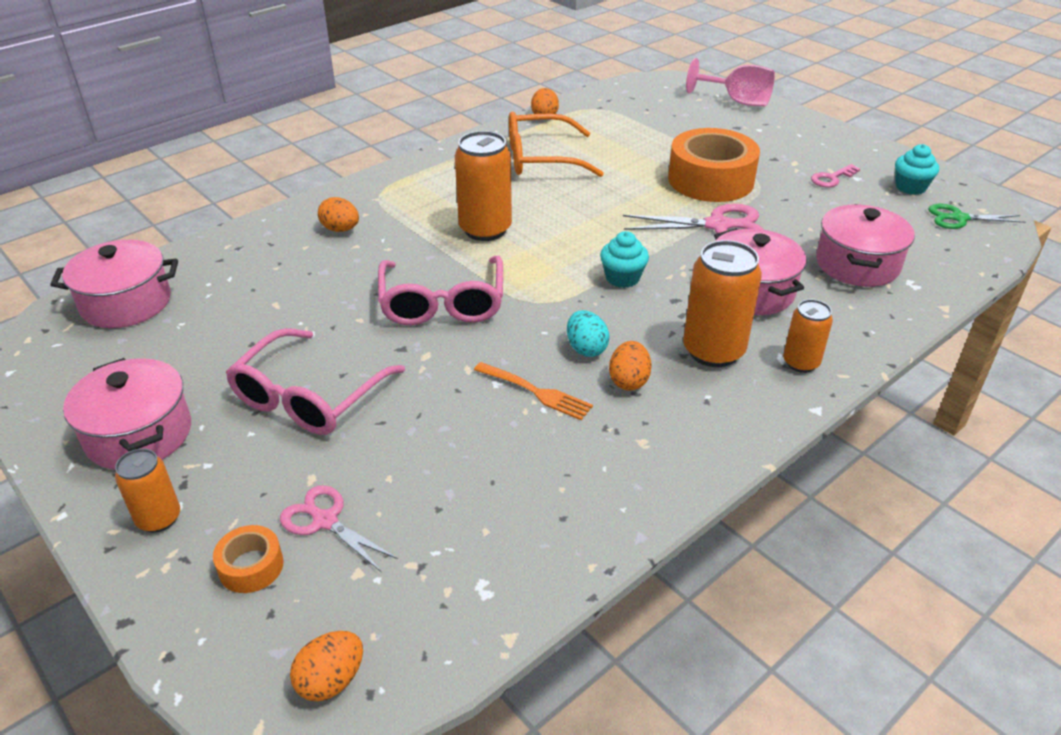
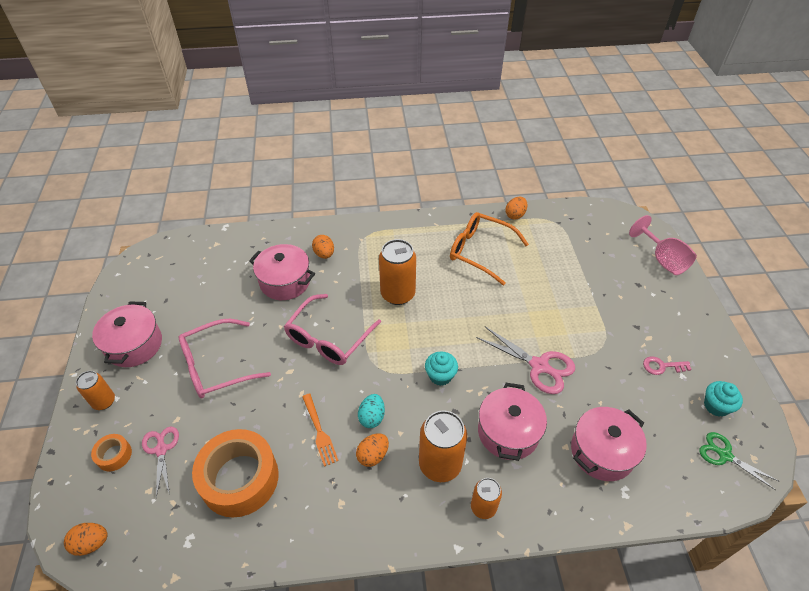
camera: 35 degrees right, 10 degrees up
(126, 303) = (191, 255): pink pot -> pink pot (285, 281)
(710, 180) = (572, 324): orange tape -> orange tape (240, 478)

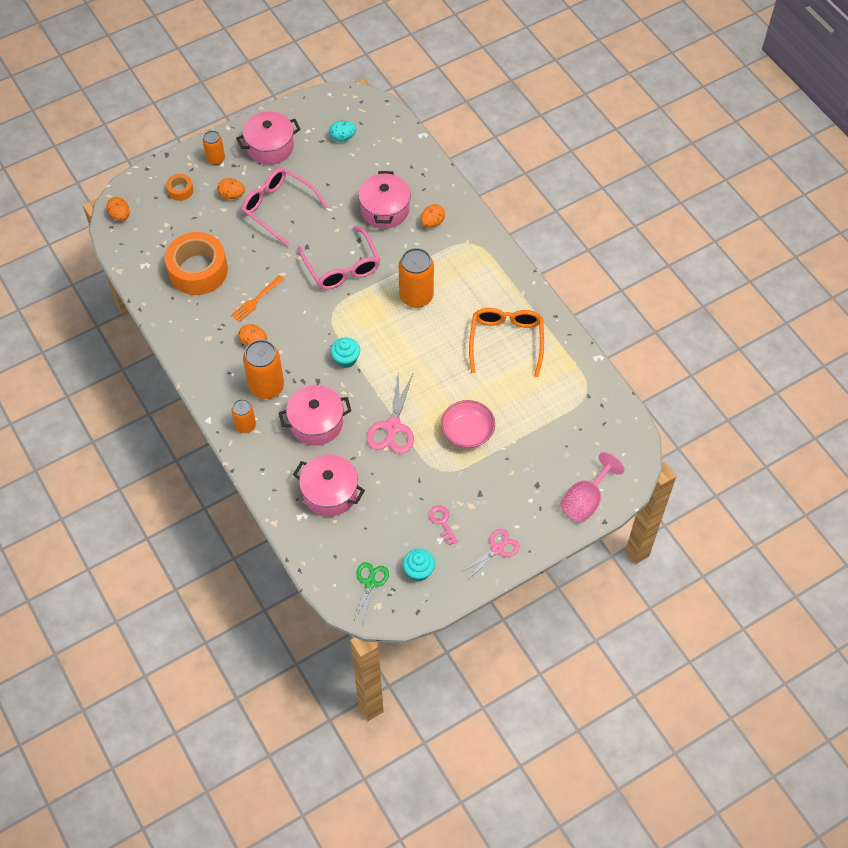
camera: 65 degrees right, 10 degrees up
(161, 449) = (197, 214): pink scissors -> pink scissors (497, 549)
(328, 338) = (342, 267): pink glasses -> pink glasses turned 120 degrees counterclockwise
(372, 417) = (284, 328): turquoise egg -> turquoise egg (342, 137)
(515, 215) = (576, 354): orange egg -> orange egg (232, 195)
(566, 311) = (467, 432): none -> pink bowl

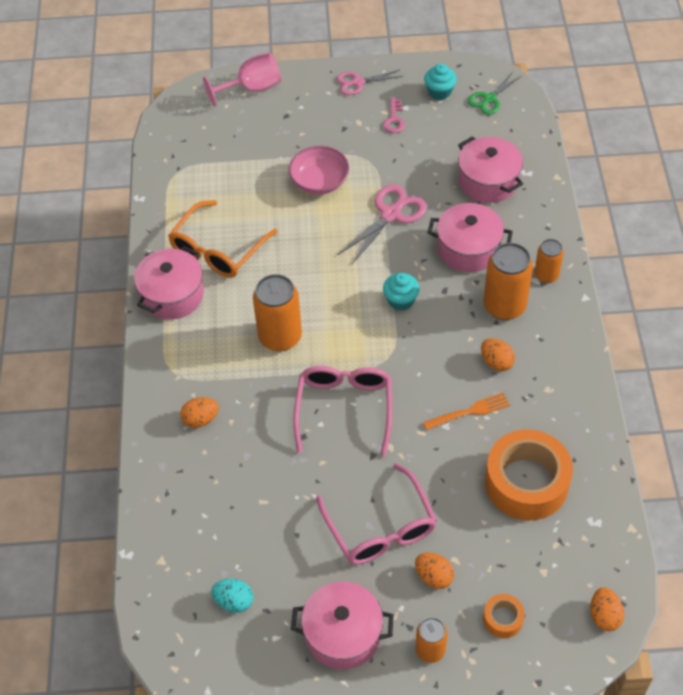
camera: 150 degrees left, 5 degrees down
(385, 210) = (246, 463): pink pot -> pink pot (172, 295)

